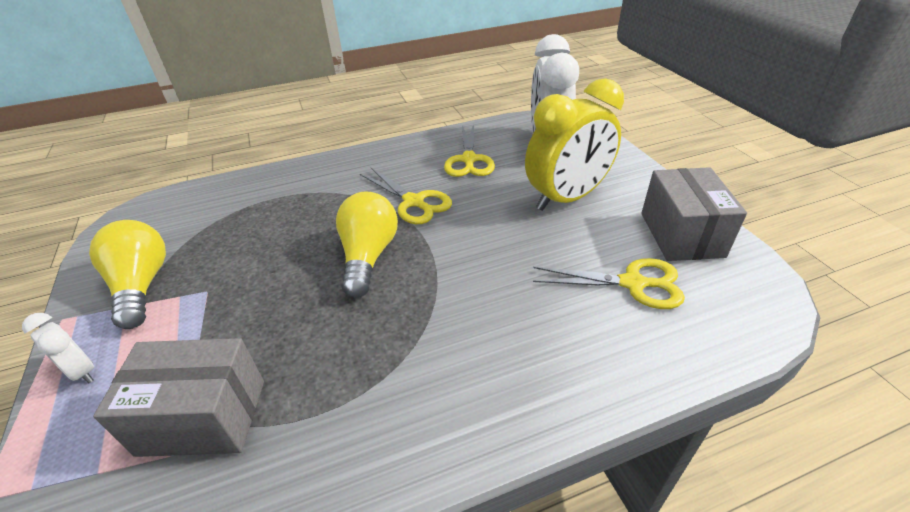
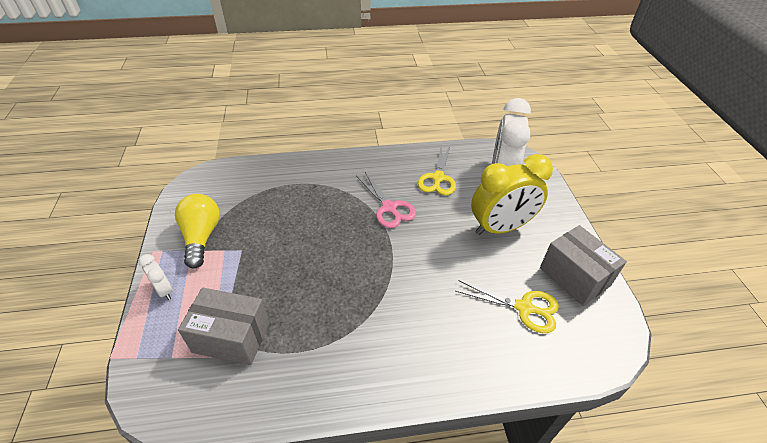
camera: 10 degrees right, 5 degrees up
(368, 256) = (349, 246): yellow light bulb -> none
(413, 202) = (389, 208): yellow scissors -> pink scissors
(681, 234) = (574, 276): grey box -> grey box turned 45 degrees counterclockwise

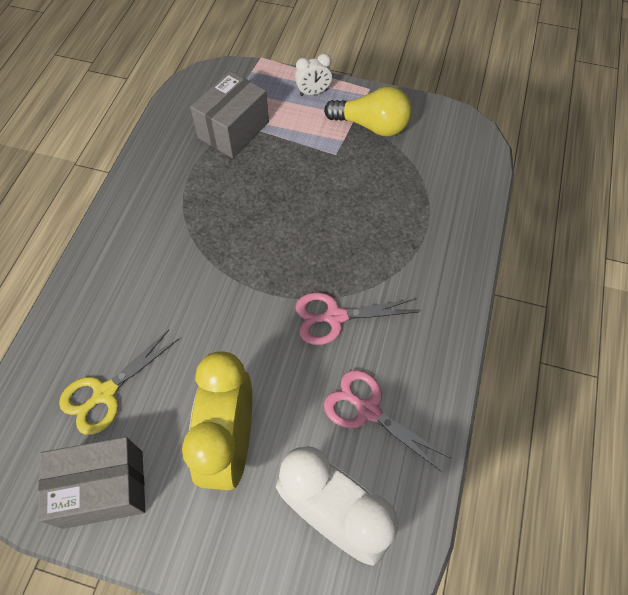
camera: 115 degrees right, 15 degrees up
(438, 178) = (368, 410): yellow scissors -> pink scissors

